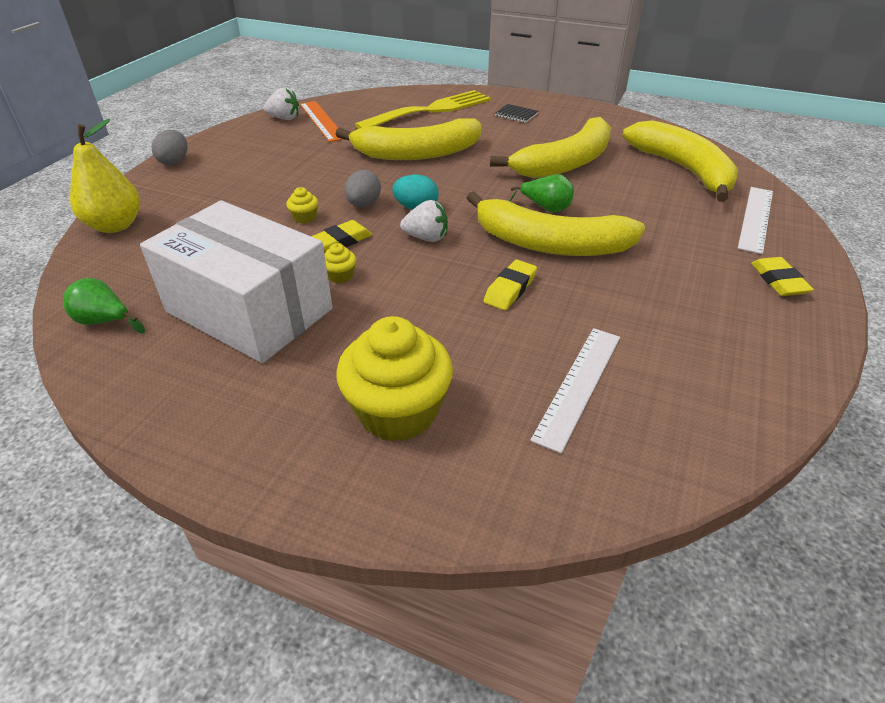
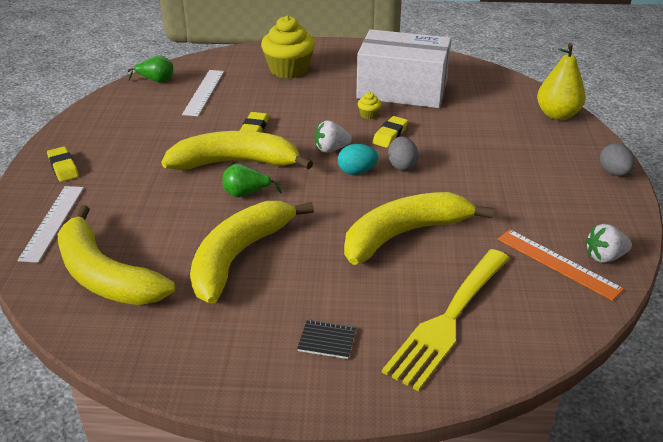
camera: 160 degrees right, 5 degrees down
(105, 322) = (470, 72): green pear -> green pear (156, 81)
(304, 217) = (435, 146): yellow cupcake -> none

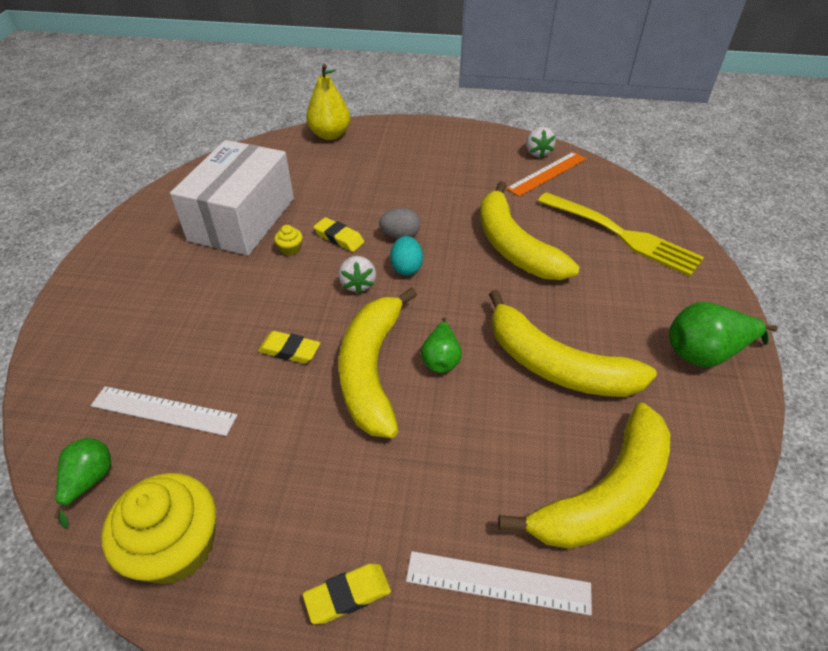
camera: 85 degrees left, 10 degrees up
(254, 364) = (705, 353): none -> green pear
(289, 70) = (139, 313): yellow cupcake -> yellow cupcake (176, 547)
(327, 340) = (663, 305): black notebook -> none
(614, 173) = (428, 127): grey egg -> none

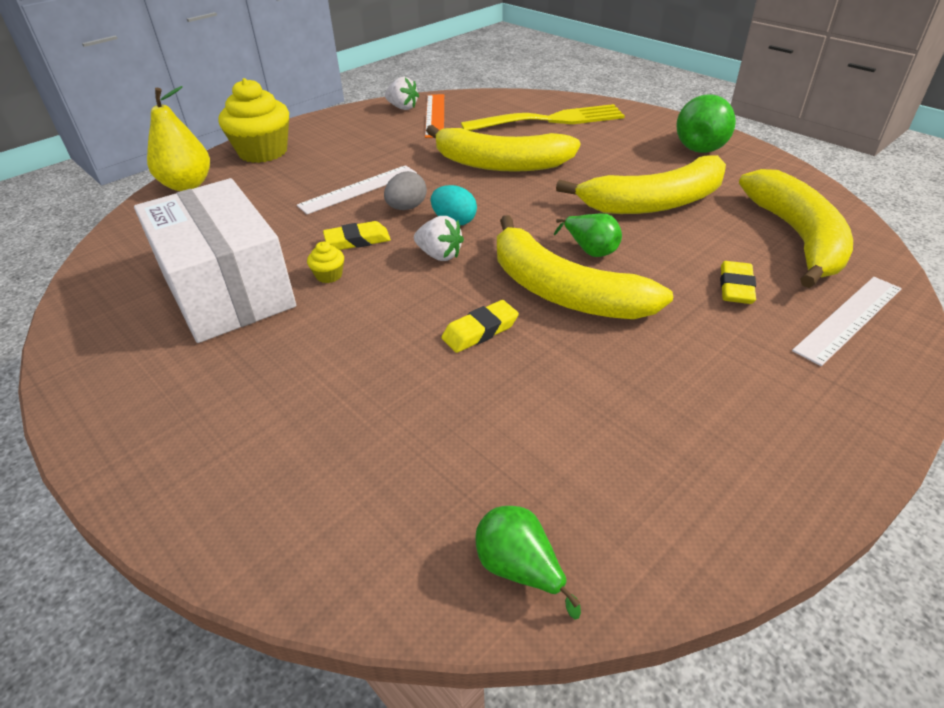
camera: 50 degrees left, 5 degrees down
(163, 411) = (467, 459): white ruler -> white ruler (359, 189)
(176, 547) = (681, 513): yellow cupcake -> yellow cupcake (263, 152)
(348, 595) = (816, 406): yellow eraser -> yellow eraser (735, 287)

